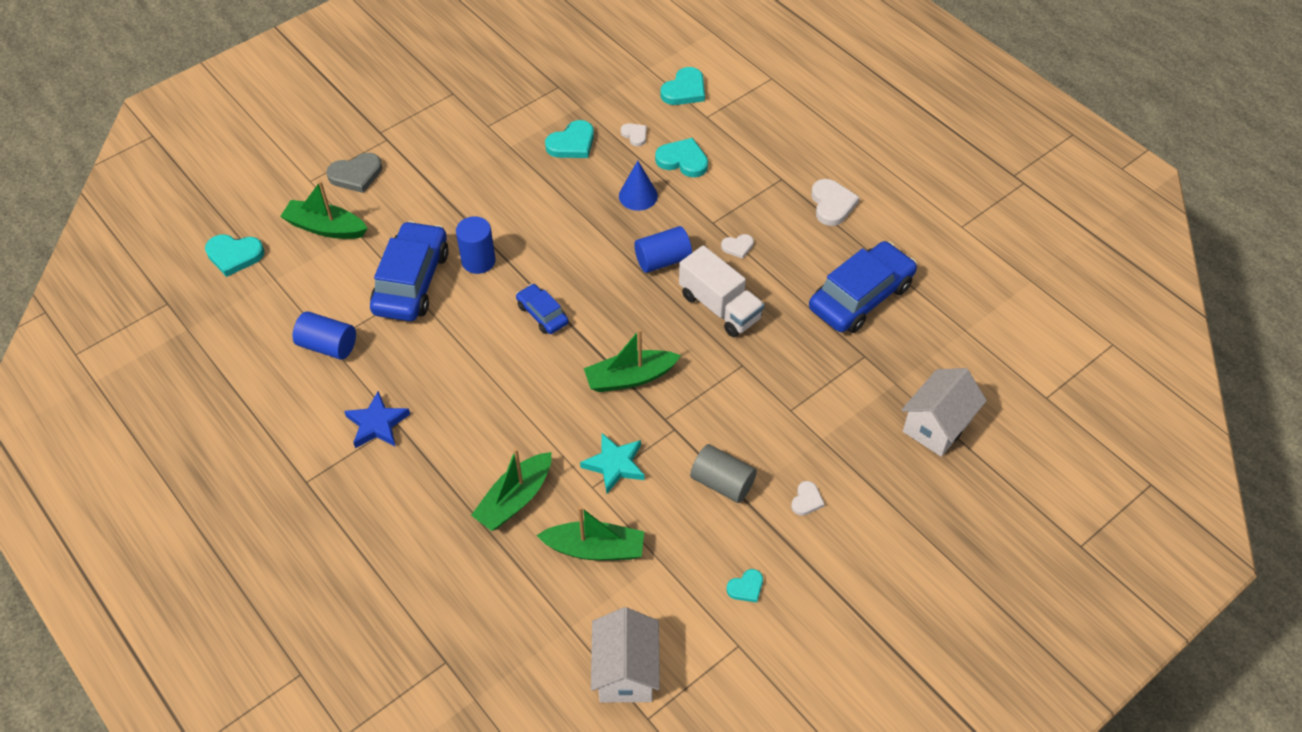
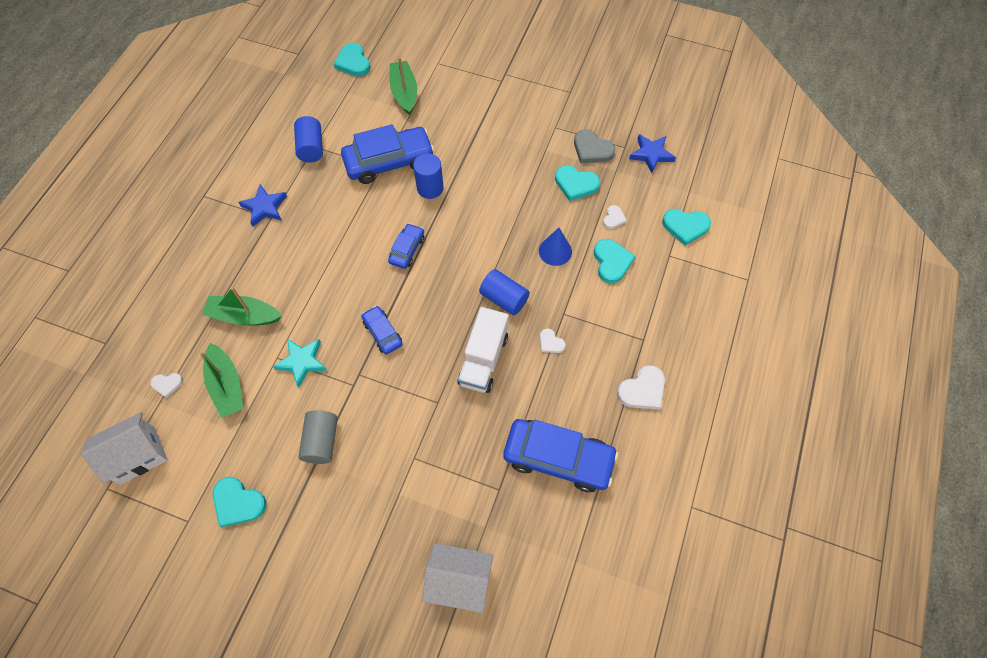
camera: 60 degrees right, 10 degrees up
(356, 175) = (459, 82): grey heart -> grey heart (592, 149)
(584, 72) = (651, 154): none -> blue star
(630, 378) = (382, 333): green boat -> blue car
(746, 587) = (238, 503): turquoise heart -> turquoise heart, size x1.73
(806, 500) = (335, 510): white heart -> white heart (167, 384)

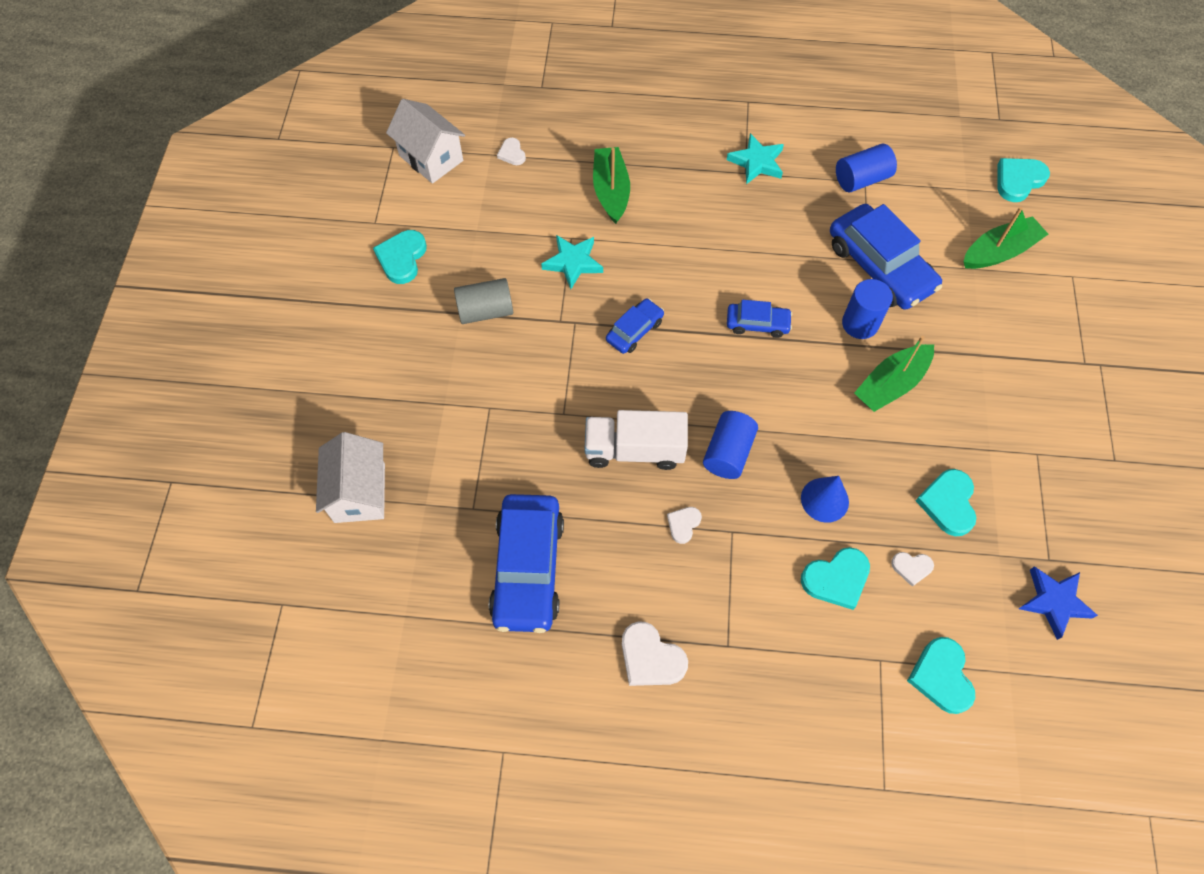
camera: 75 degrees right, 0 degrees up
(227, 385) = (525, 204): green boat -> green boat (891, 384)
(265, 207) = (757, 162): blue star -> turquoise star
(592, 149) = (1021, 513): grey heart -> none

